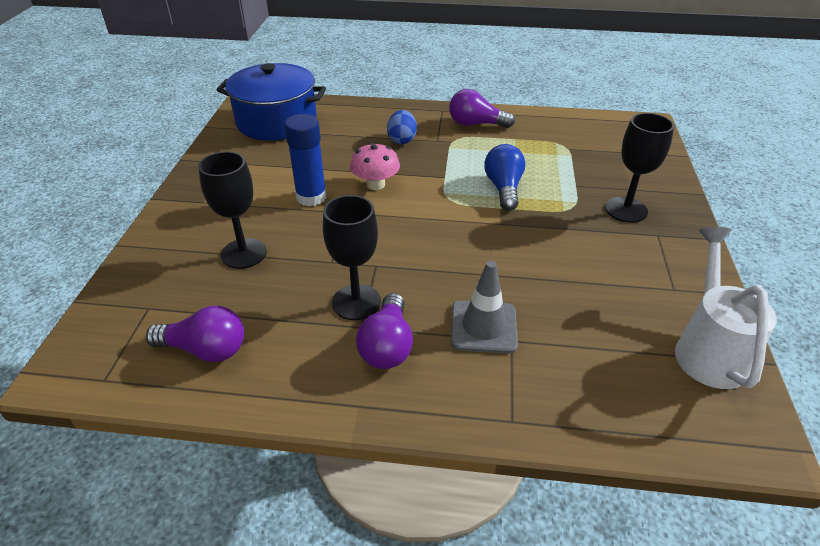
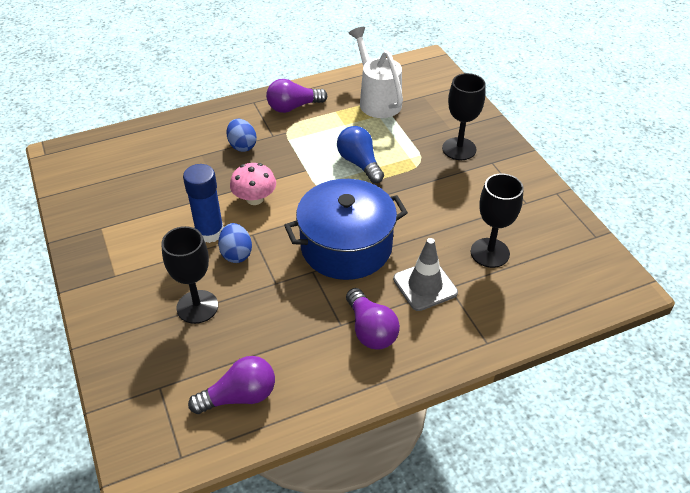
camera: 30 degrees left, 5 degrees up
(276, 121) = (108, 167): blue pot -> blue pot (346, 246)
(318, 223) = (236, 254): none -> blue egg
(356, 302) = (322, 307): black goblet -> black goblet (490, 253)
(708, 349) = (570, 238): white watering can -> white watering can (377, 100)

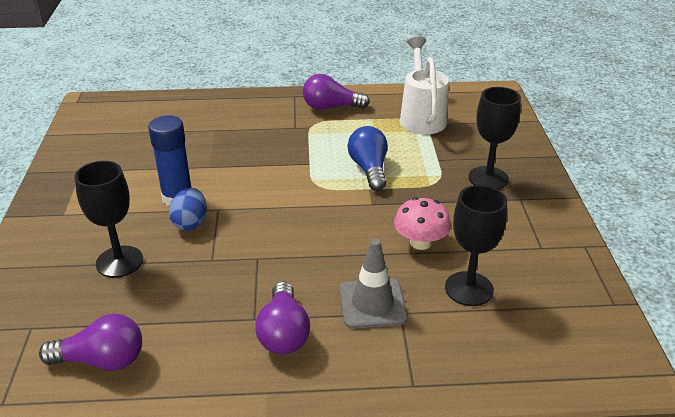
camera: 20 degrees right, 10 degrees down
(242, 146) = (259, 130): blue egg -> none
(254, 199) = (241, 178): pink mushroom -> pink mushroom (420, 242)
(346, 246) = (307, 243): blue pot -> none

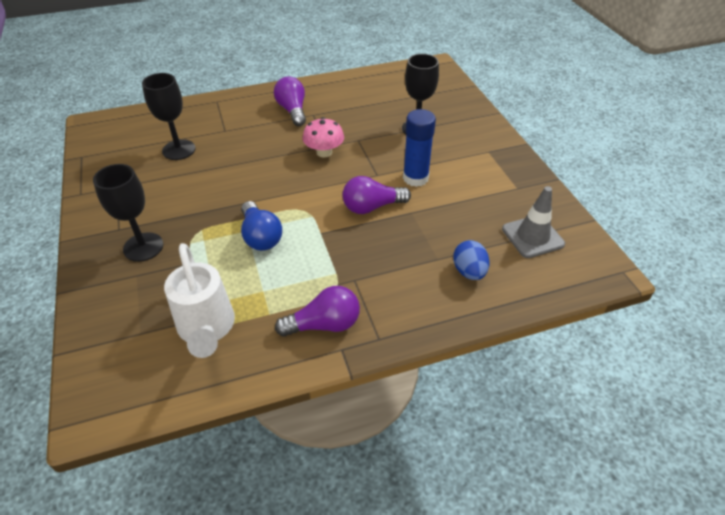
camera: 165 degrees right, 10 degrees up
(102, 360) = (383, 86): purple light bulb -> purple light bulb (372, 207)
(190, 223) = (390, 160): blue egg -> blue egg (469, 272)
(372, 304) = (243, 132): grey traffic cone -> grey traffic cone (532, 236)
(420, 242) = (211, 175): pink mushroom -> pink mushroom (324, 152)

